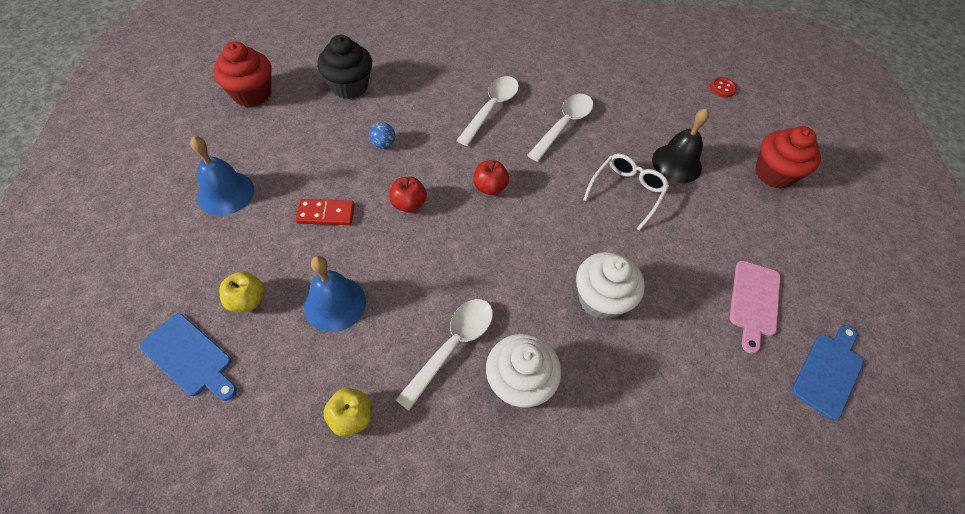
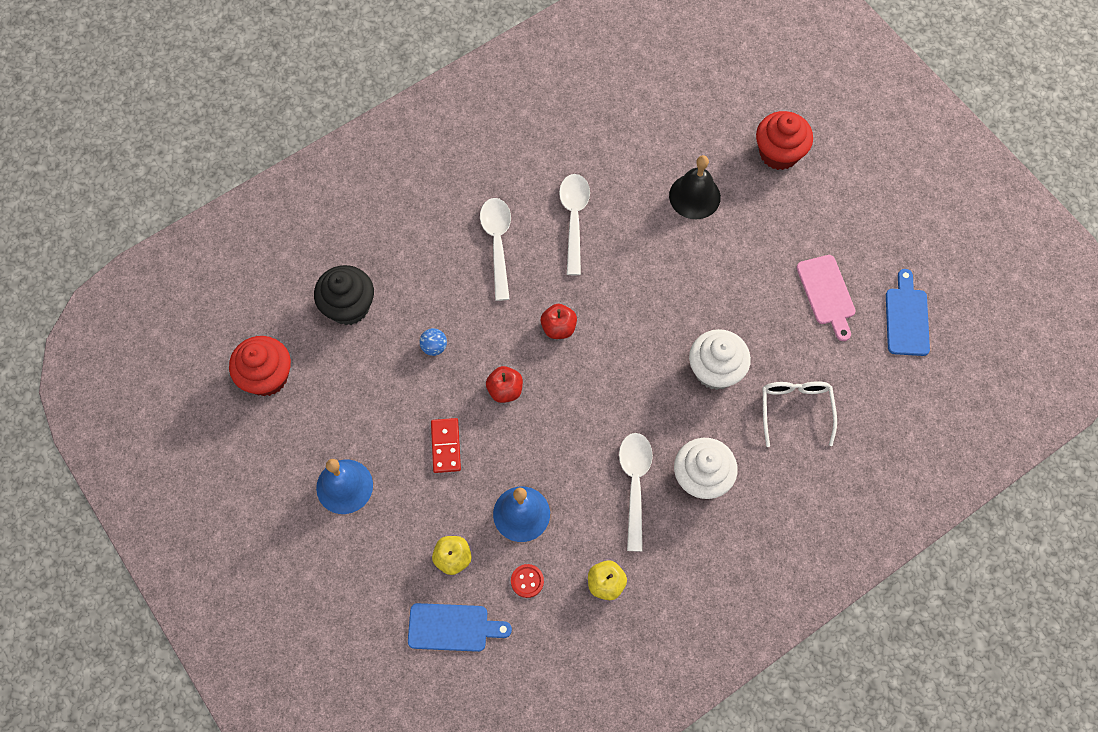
camera: 30 degrees left, 10 degrees up
(326, 214) = (446, 446): red domino -> red domino turned 60 degrees counterclockwise
(627, 192) = (672, 255): white glasses -> white glasses (795, 409)
(722, 88) = (684, 79): red button -> red button (527, 581)

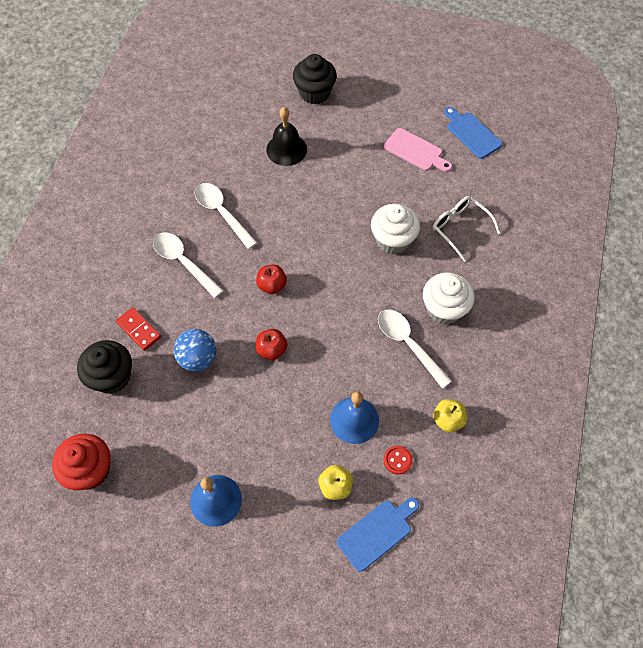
camera: 40 degrees left, 5 degrees down
(434, 347) = (198, 358): blue ball -> blue ball, size x1.75
(446, 446) = (264, 416): red domino -> red domino (139, 330)
(779, 153) = (314, 93): red cupcake -> black cupcake

